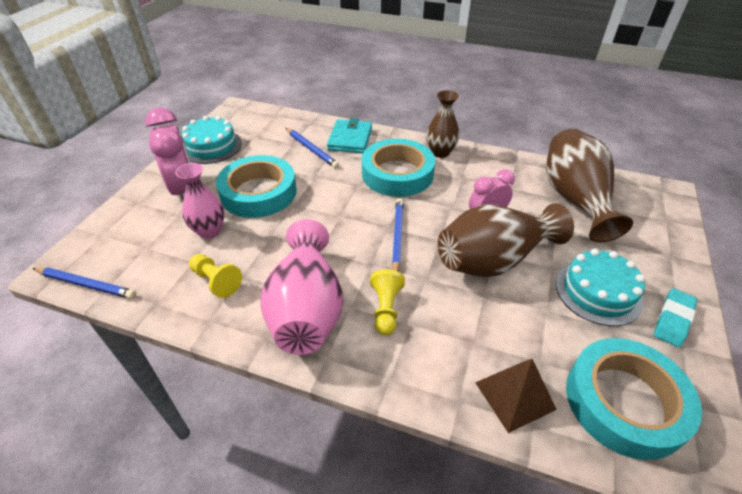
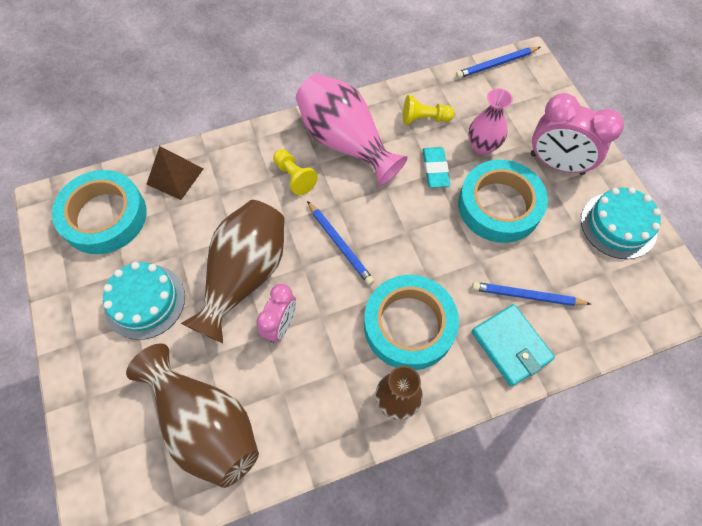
camera: 140 degrees right, 20 degrees up
(673, 320) = (78, 312): turquoise eraser -> turquoise eraser (435, 169)

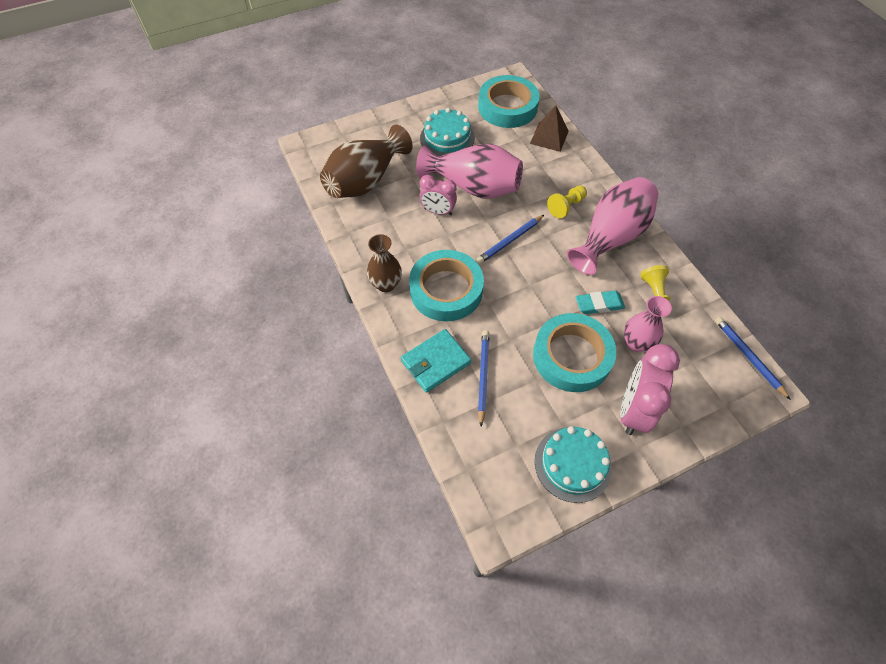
camera: 85 degrees right, 5 degrees down
(244, 276) = (473, 187): brown vase -> pink vase

